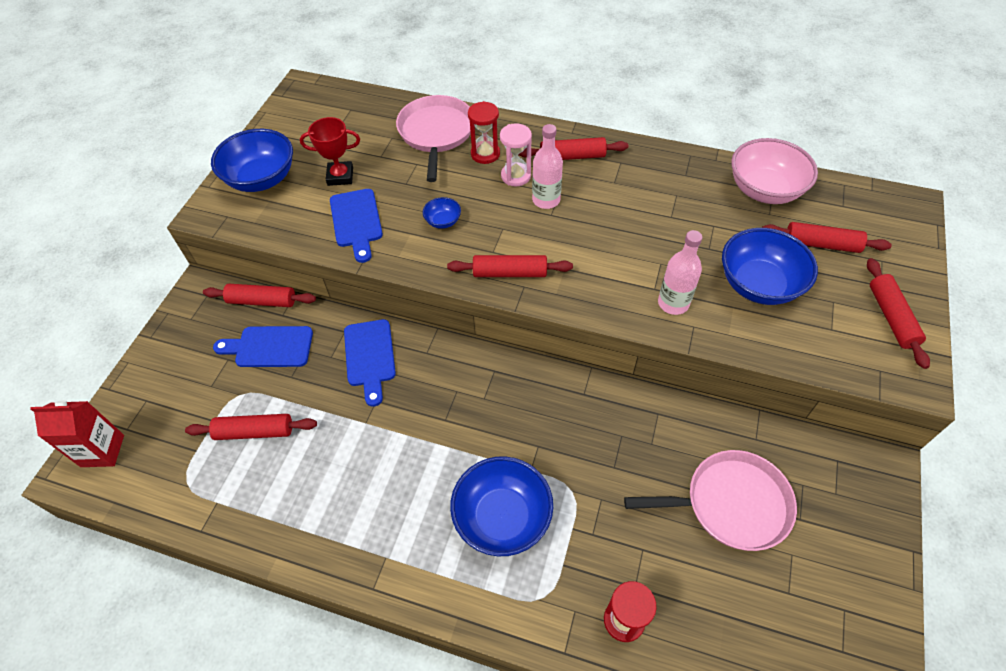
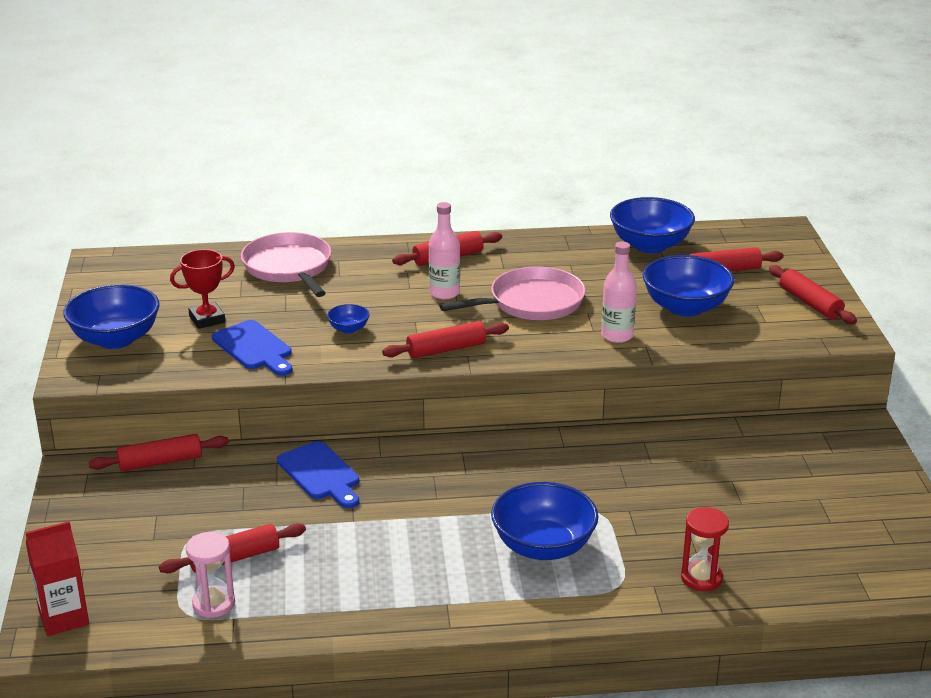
camera: 25 degrees left, 25 degrees down
(269, 347) = (199, 494): blue cutting board -> none
(485, 154) = (355, 273): red hourglass -> none
(516, 176) = (400, 282): pink hourglass -> pink hourglass (214, 604)
(731, 504) = (748, 482): pink pan -> pink pan (532, 302)
(764, 190) = (650, 245): pink bowl -> blue bowl

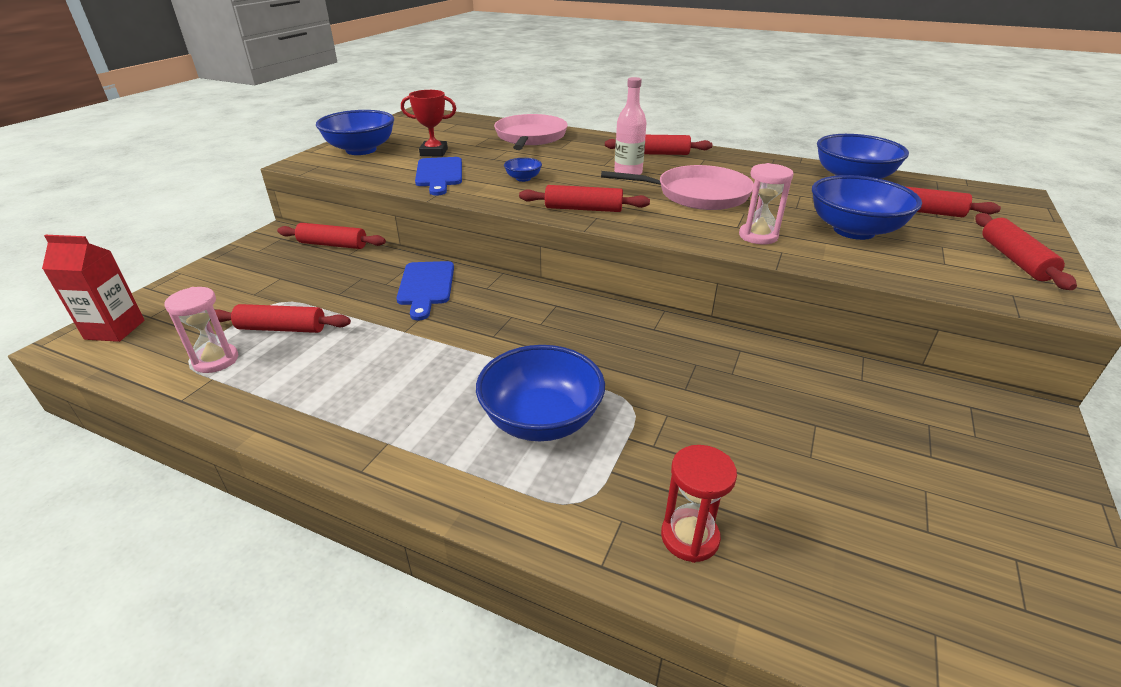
camera: 30 degrees right, 5 degrees up
(617, 335) = (758, 236): pink bottle -> pink hourglass

